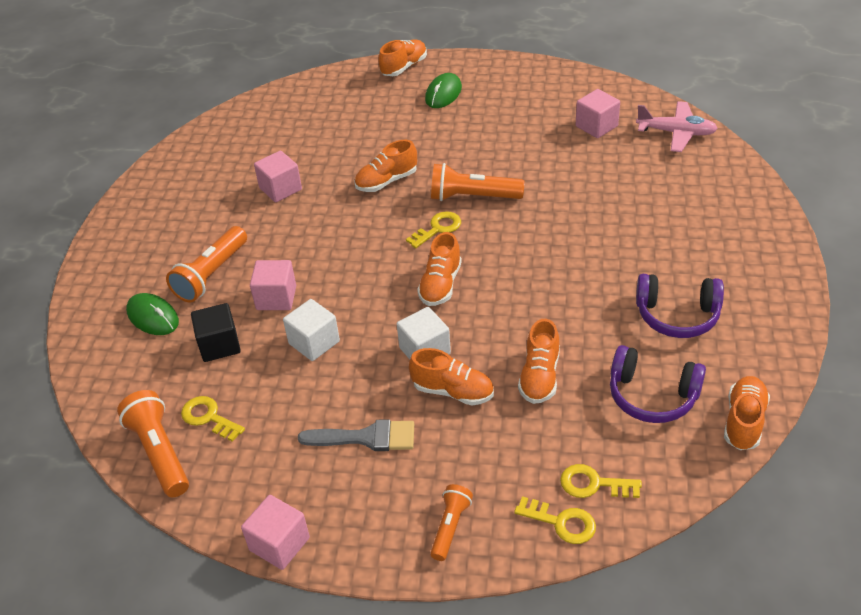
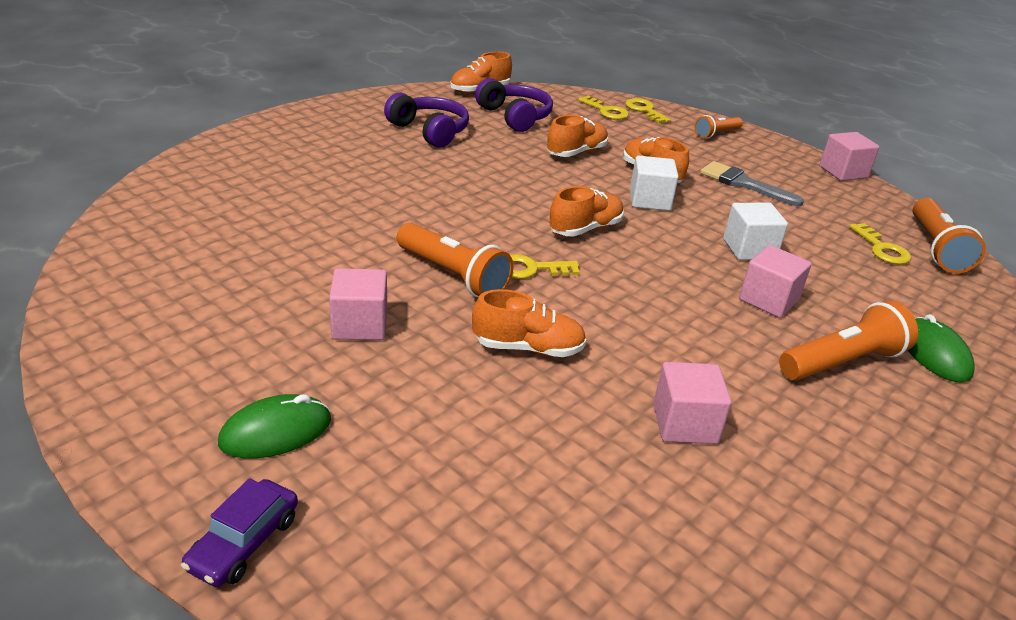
camera: 150 degrees left, 10 degrees down
(219, 345) = (854, 291): black cube -> none
(404, 67) = (244, 543): orange shoe -> purple car
(596, 126) = (202, 264): pink cube -> pink cube (360, 325)
(676, 133) = (154, 213): pink plane -> none

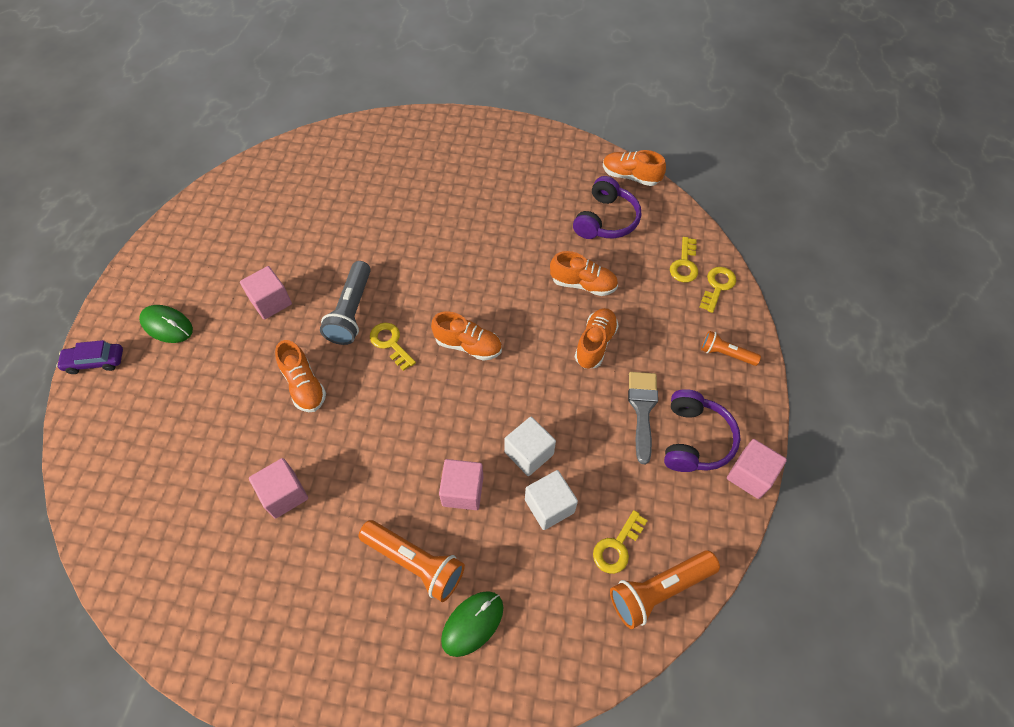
camera: 60 degrees right, 25 degrees up
(430, 131) = (528, 193): purple headphones -> purple headphones (695, 439)
(453, 275) = (351, 311): orange flashlight -> grey flashlight
(649, 200) = (548, 362): white cube -> white cube (549, 506)

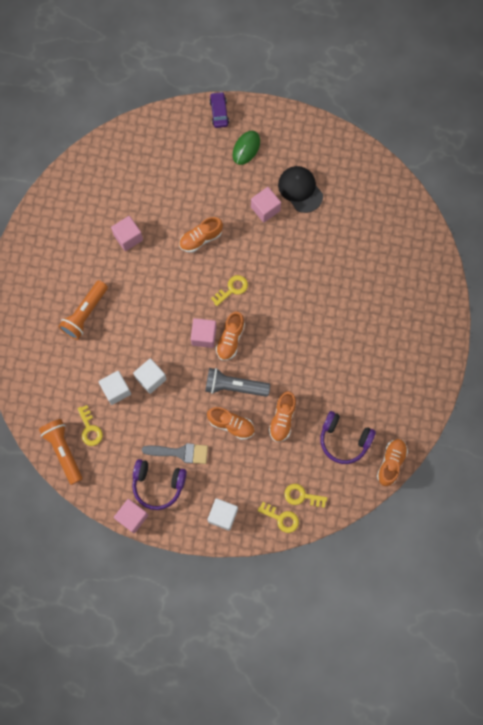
camera: 90 degrees right, 15 degrees up
(250, 261) = (300, 190): none -> black cap
(351, 311) = (258, 261): grey flashlight -> grey flashlight (234, 386)
(462, 491) = (127, 339): pink cube -> pink cube (204, 336)
(472, 623) = (50, 346): green mouse -> none
(617, 547) = (90, 429): yellow key -> yellow key turned 150 degrees counterclockwise
(726, 354) = (223, 515): orange flashlight -> white cube

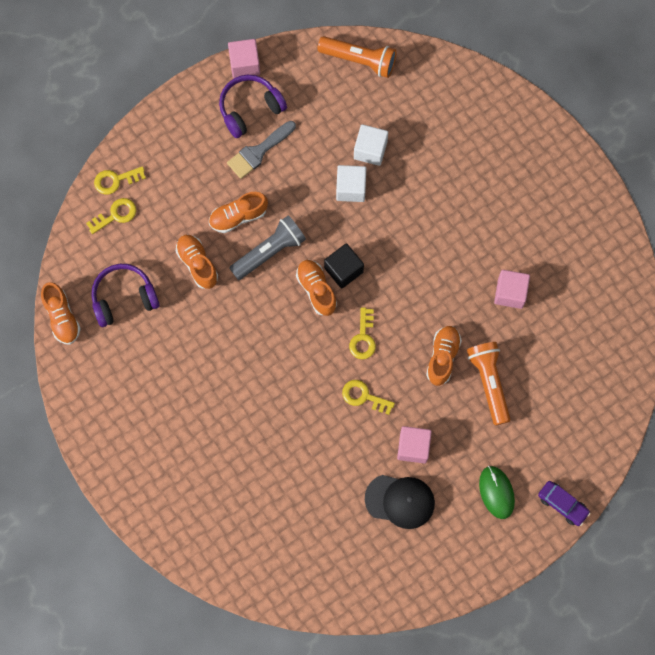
camera: 135 degrees right, 0 degrees up
(85, 314) = (470, 188): orange flashlight -> orange flashlight (489, 383)
(90, 429) = (357, 98): yellow key -> yellow key (363, 396)
(204, 336) = (343, 270): pink cube -> black cube
(223, 515) = (169, 136): white cube -> none

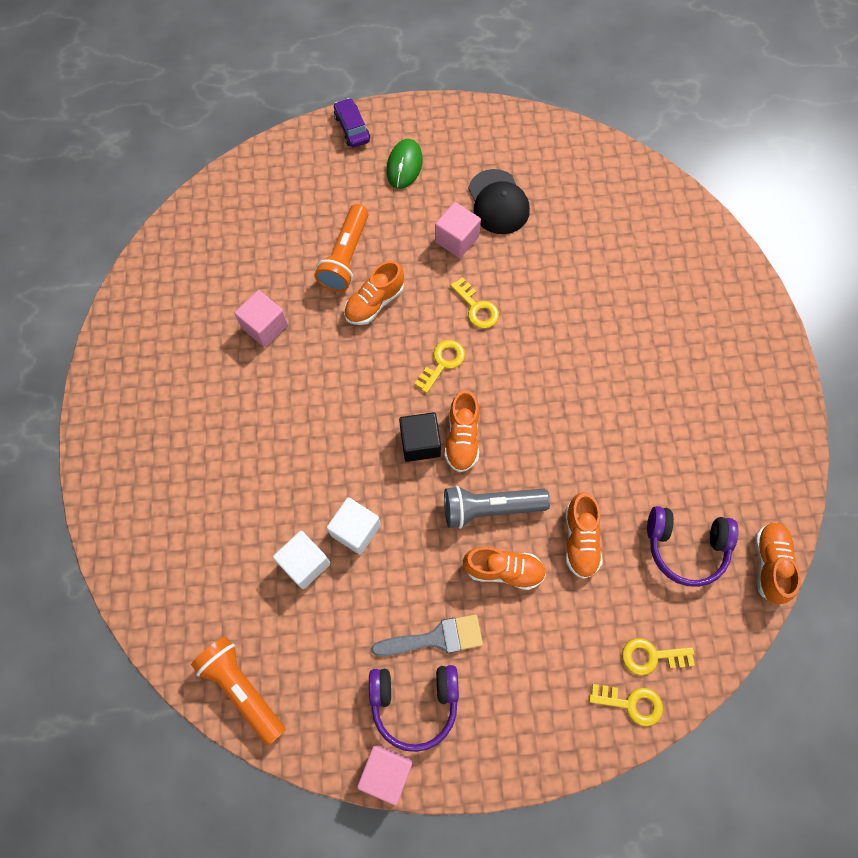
camera: 150 degrees left, 5 degrees down
(400, 501) = (498, 202): black cap -> black cap turned 150 degrees counterclockwise

